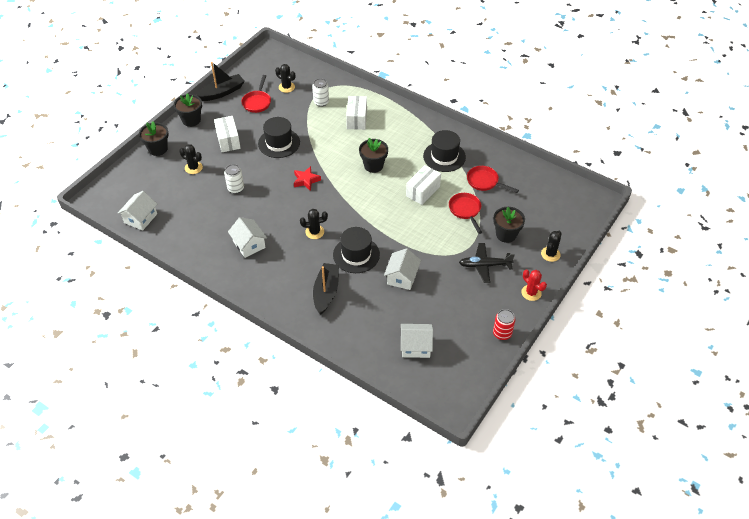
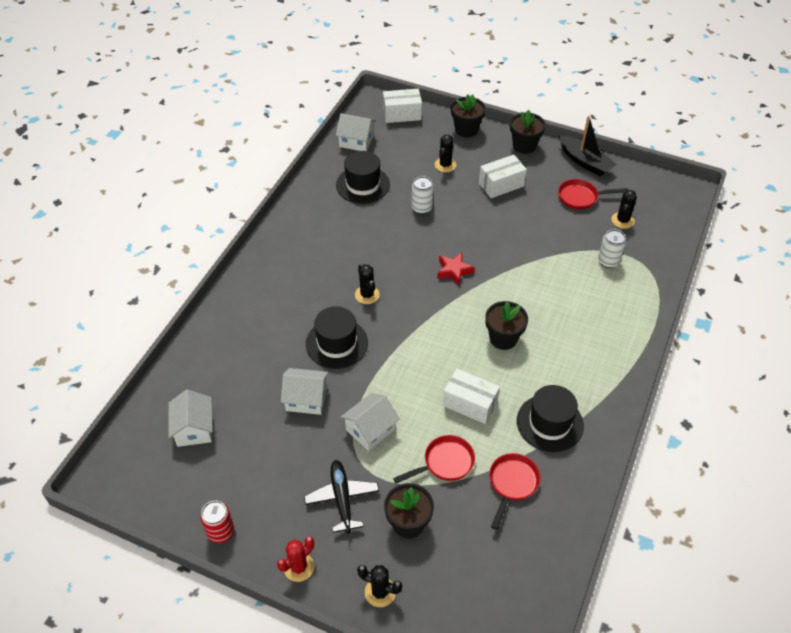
camera: 80 degrees right, 0 degrees up
(249, 244) = (335, 237): white house -> white house (370, 429)
(279, 143) = (513, 232): black hat -> black hat (363, 185)
(326, 292) = (272, 322): black boat -> none
(357, 119) = (590, 306): white box -> white box (402, 114)

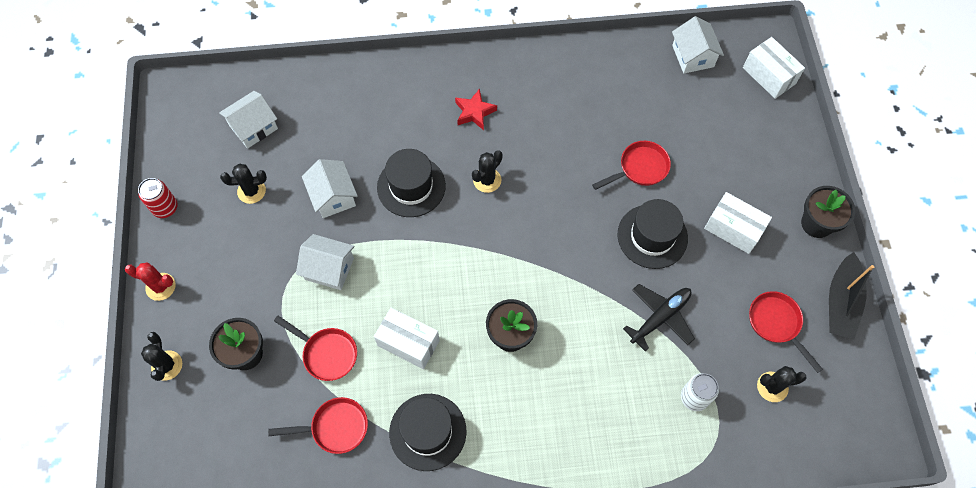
camera: 60 degrees right, 15 degrees up
(342, 498) = (244, 284): black plane -> black plane (660, 317)
(363, 185) = (633, 96): black hat -> black hat (652, 236)
(422, 208) = (640, 168): white can -> red pan
(445, 165) = (721, 158): black cactus -> black cactus (251, 191)
(454, 271) = (571, 244): red star -> red star (474, 112)
(466, 129) = (795, 151): black flower pot -> none
(470, 404) = (408, 343): white box -> white box turned 60 degrees counterclockwise

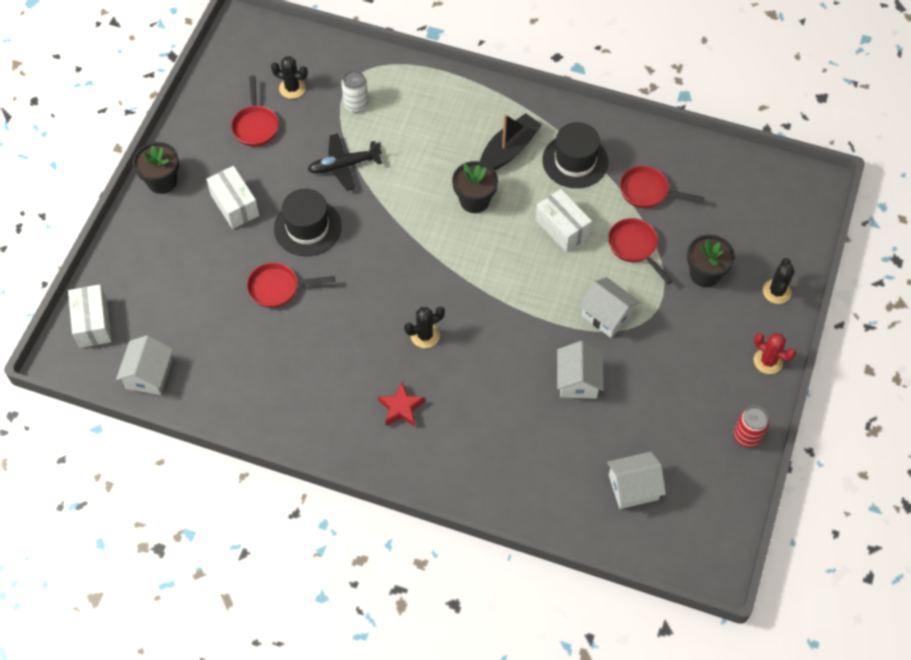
camera: 155 degrees left, 5 degrees down
(251, 191) = (656, 418): black cactus -> none
(411, 186) = (499, 359): black hat -> none
(841, 302) = (193, 119): black boat -> black boat (508, 150)

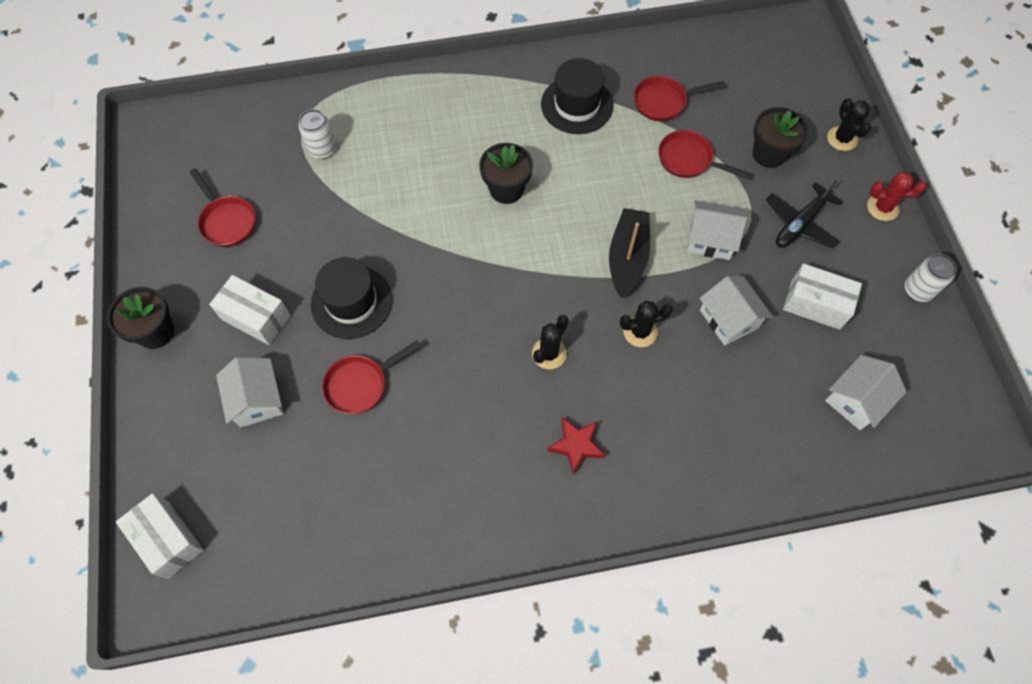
camera: 30 degrees left, 5 degrees up
(149, 374) = (273, 564): white house -> white house (257, 399)
(292, 88) = (243, 164): black cactus -> black cactus (640, 332)
(344, 166) = (349, 218): black plane -> black plane (800, 224)
(508, 150) = (507, 124): black boat -> black boat (627, 258)
(562, 228) = (609, 175): white box -> white box (815, 304)
(747, 436) = (917, 290): red can -> white can

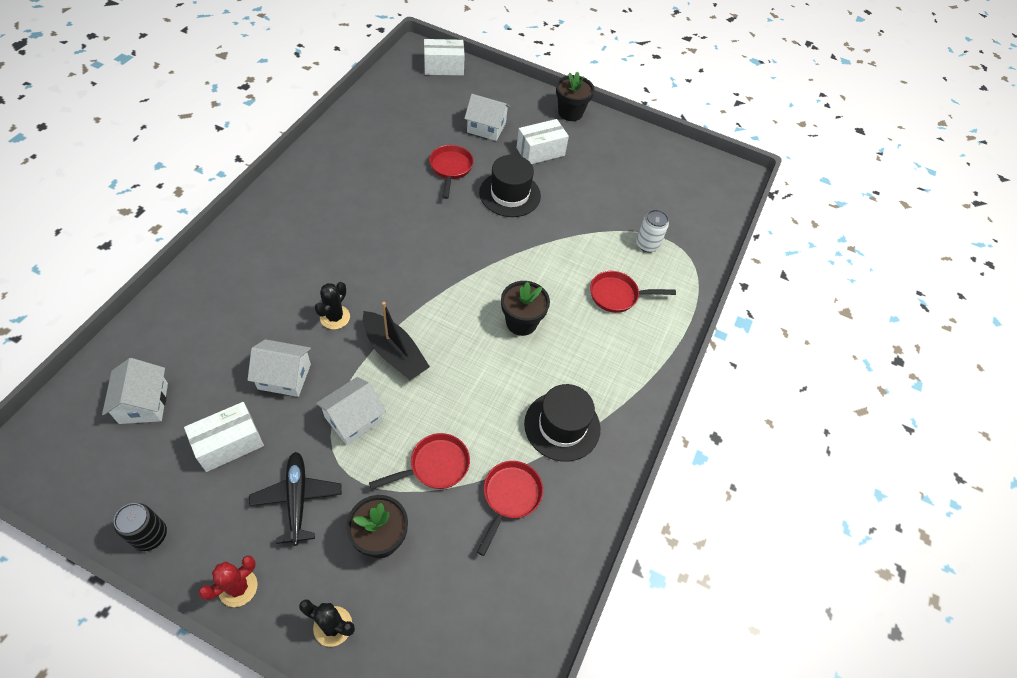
camera: 120 degrees right, 10 degrees down
(227, 221) = (624, 173): red pan -> red pan (617, 295)
(549, 353) = (375, 260): black cactus -> none
(576, 446) = (305, 233): red star -> none
(917, 290) = (150, 535): white can -> black can

